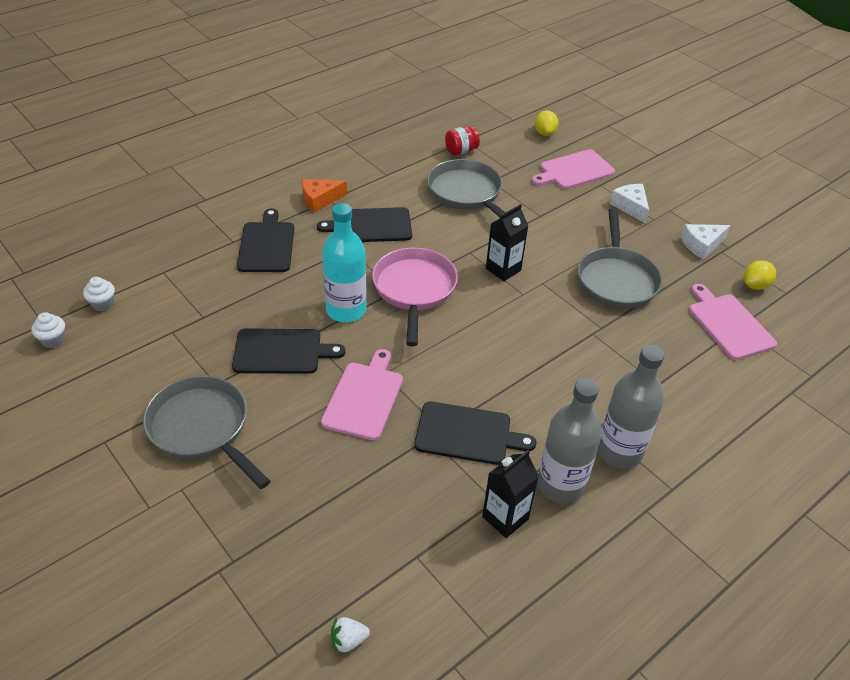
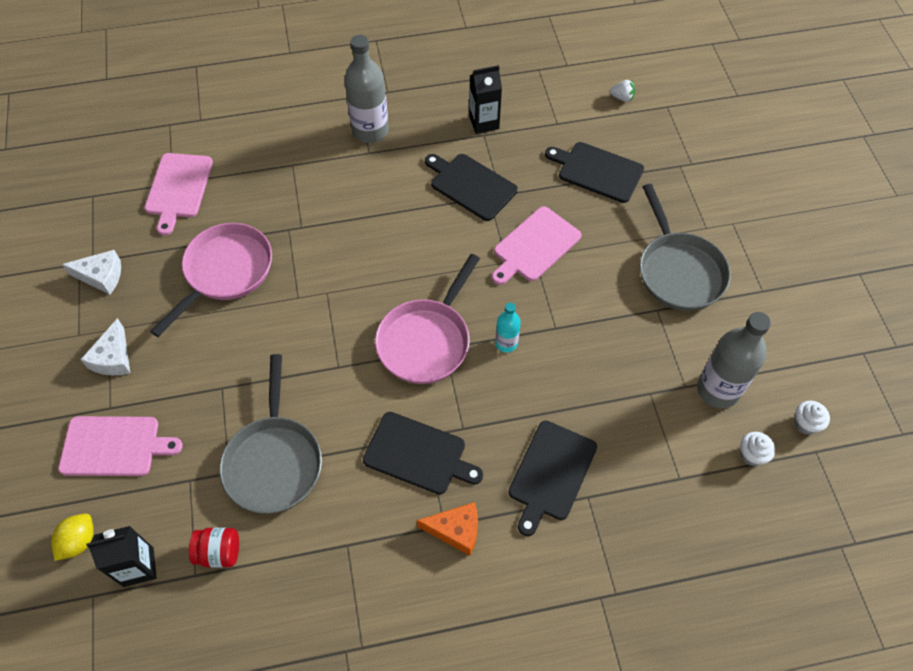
camera: 150 degrees left, 15 degrees up
(281, 351) = (587, 320): black cutting board -> black cutting board (597, 171)
(346, 310) = (506, 343): turquoise bottle -> turquoise bottle, size x0.53
(503, 269) = (322, 329): black carton -> black carton (138, 567)
(560, 485) = (430, 127): grey bottle -> grey bottle (718, 389)
(616, 279) = (225, 272): grey pan -> pink pan
(755, 285) = (109, 213): yellow lemon -> none

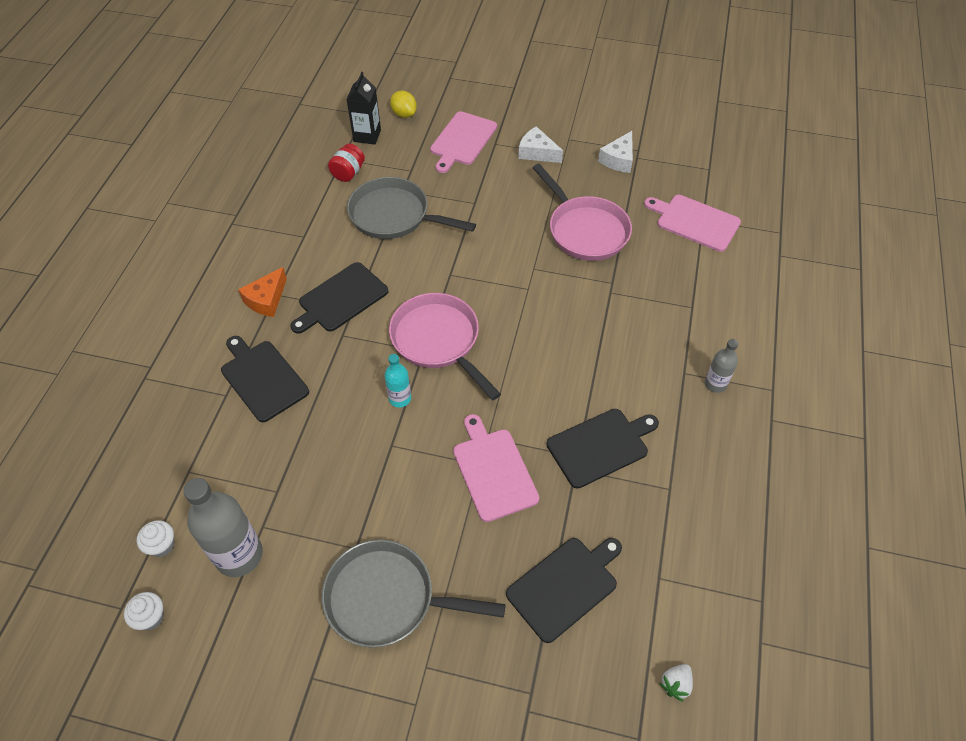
camera: 115 degrees right, 5 degrees down
(370, 131) = (715, 384): grey bottle -> grey bottle, size x0.53
(484, 122) = (689, 497): black carton -> none

